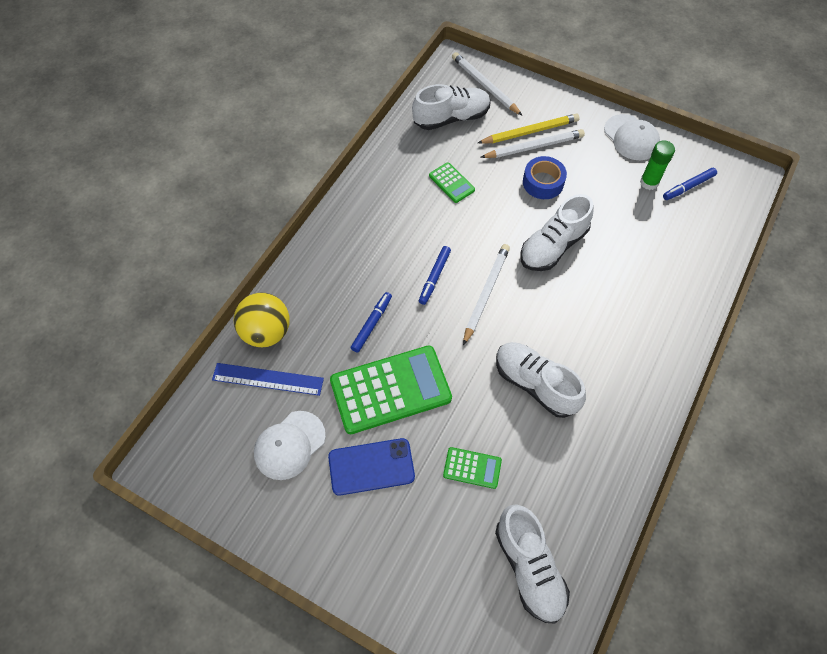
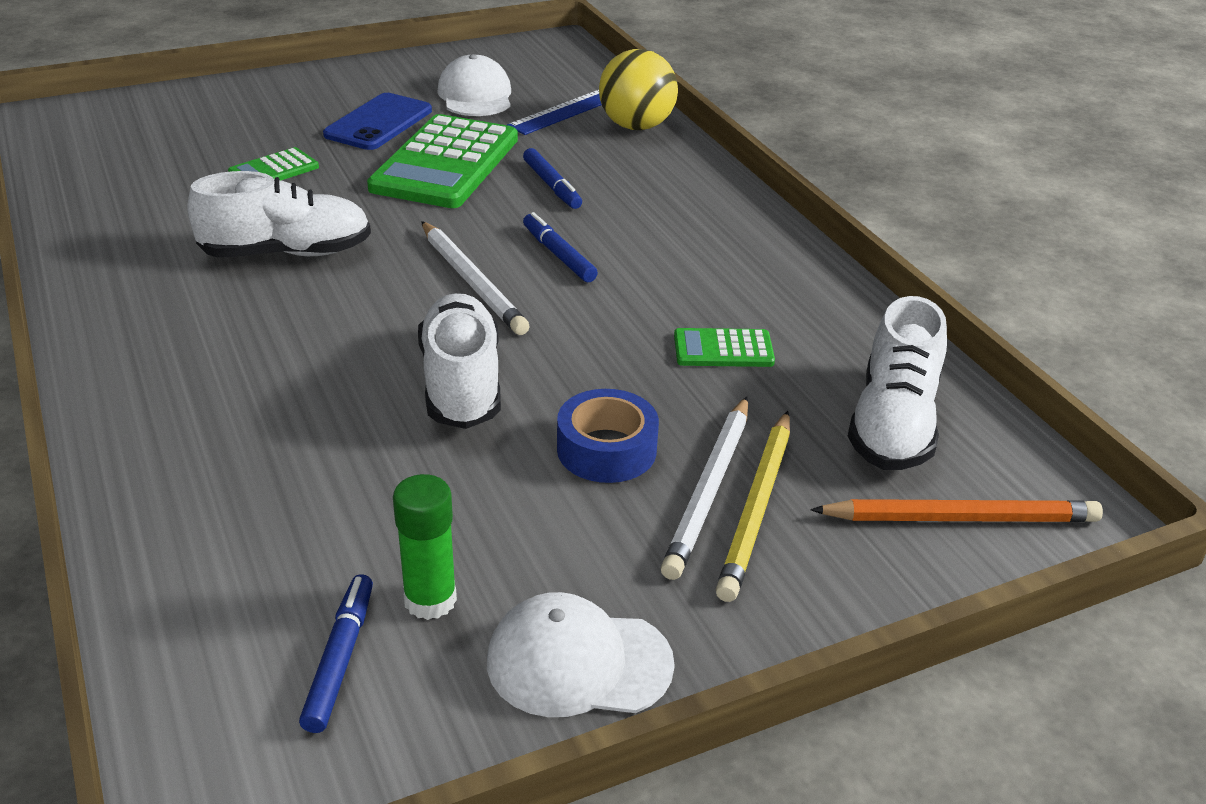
camera: 125 degrees right, 25 degrees down
(485, 85) = (960, 518): white pencil -> orange pencil
(529, 567) = (126, 155): white shoe -> none

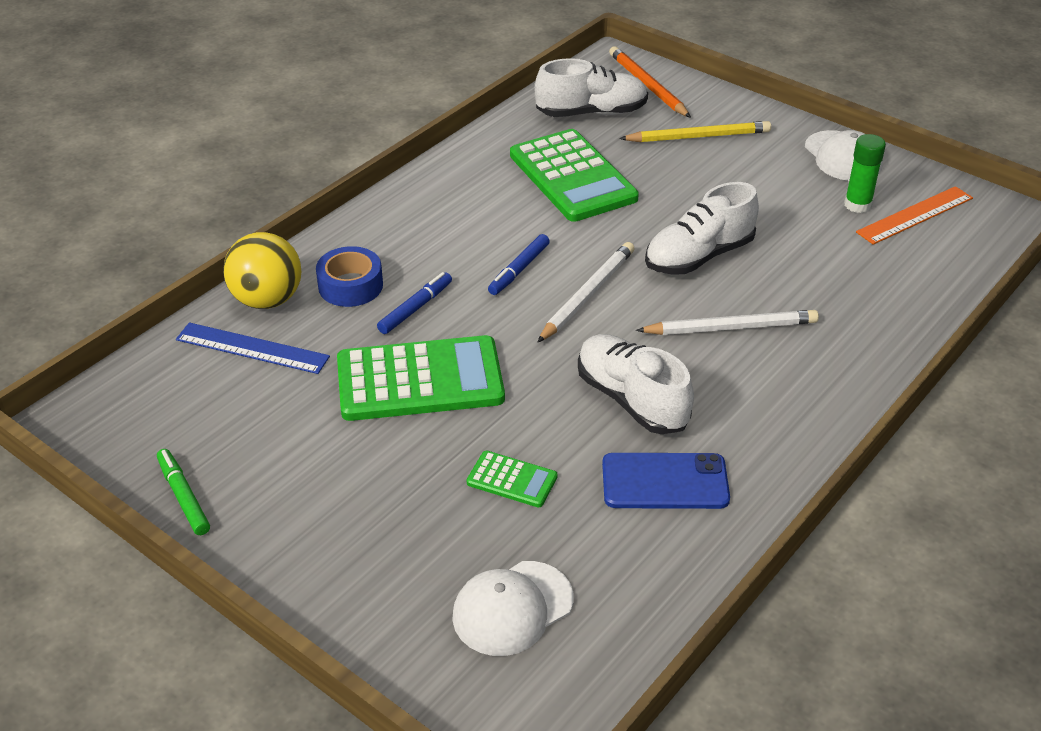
camera: 115 degrees left, 5 degrees up
(340, 659) = (915, 215): blue marker -> orange ruler
(378, 123) = (366, 459): blue phone -> blue phone (665, 482)
(426, 61) = (183, 497): none -> green marker
(475, 95) = (258, 421): white cap -> white cap (512, 608)
(606, 449) = (702, 189): blue tape -> blue tape (350, 286)
(709, 489) = (699, 152): white pencil -> white pencil (730, 328)
(723, 349) = (572, 177): green calculator -> green calculator, size x2.13

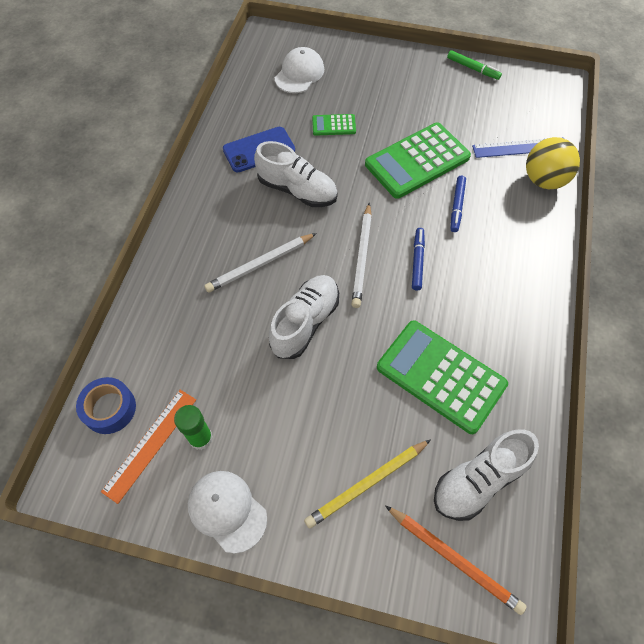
camera: 155 degrees right, 20 degrees up
(350, 286) = (508, 208): blue tape -> blue tape (109, 409)

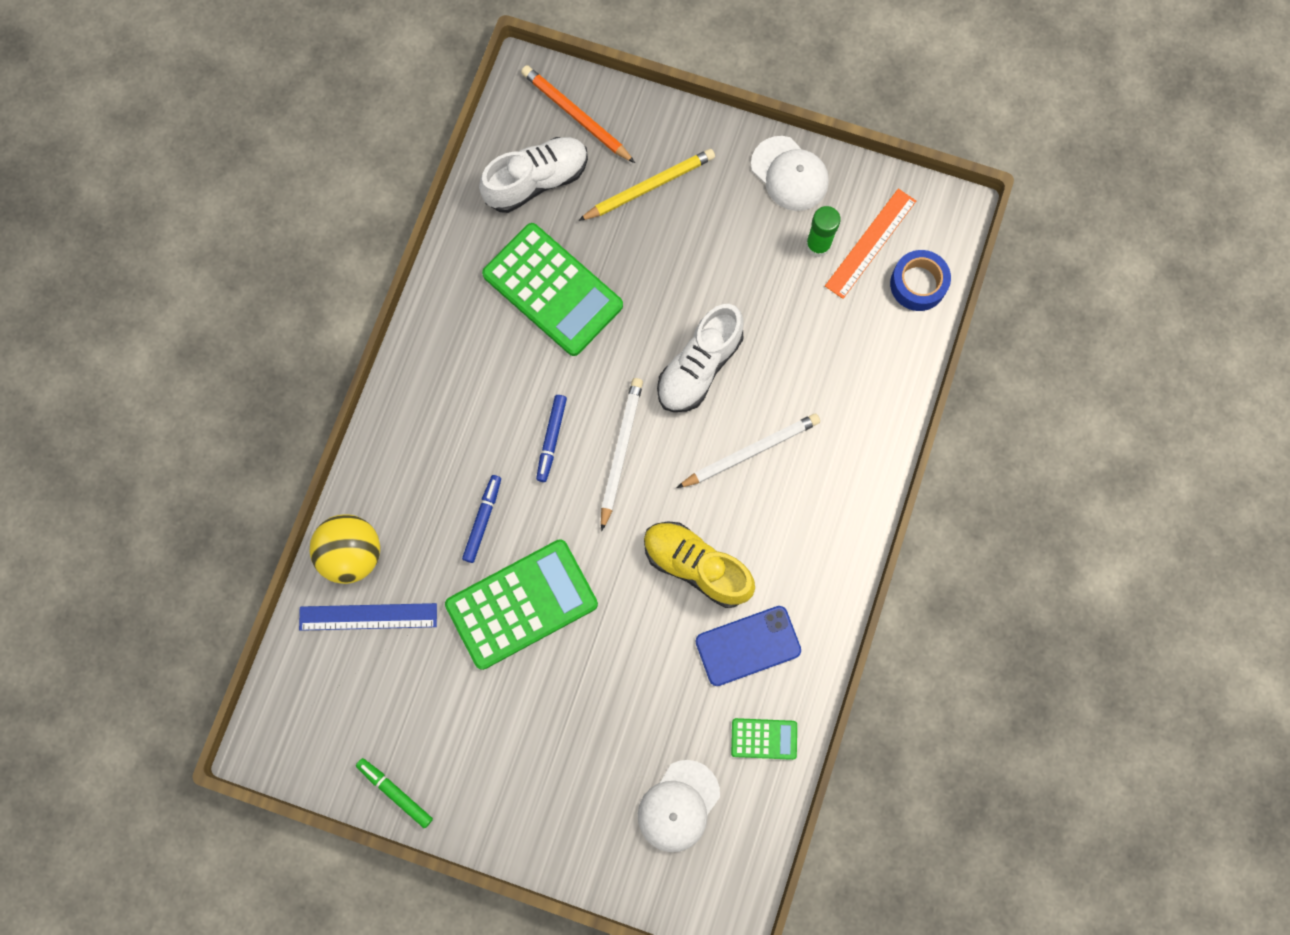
camera: 175 degrees left, 15 degrees up
(297, 190) = (696, 566): white shoe -> yellow shoe
(333, 125) = (634, 685): green calculator -> green calculator (764, 739)

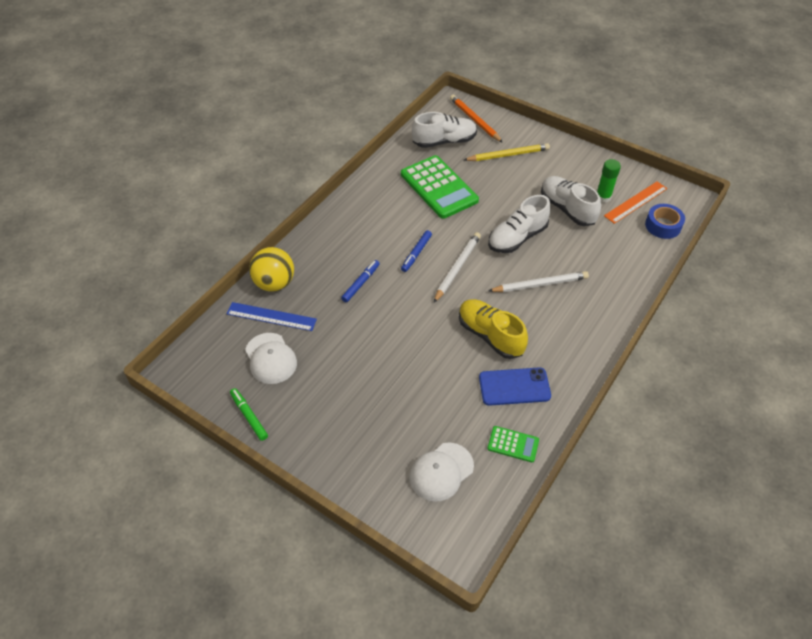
camera: 15 degrees right, 25 degrees down
(522, 604) = (370, 331): green calculator -> none
(765, 285) = (567, 209): none -> white shoe
(789, 174) = (592, 164): white cap -> white cap (270, 358)

